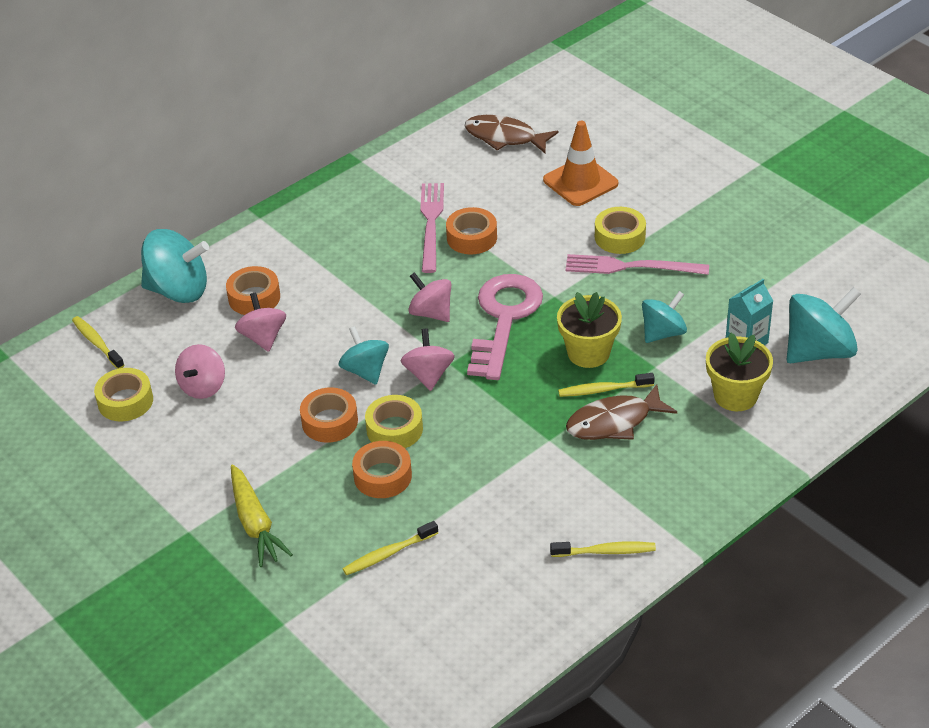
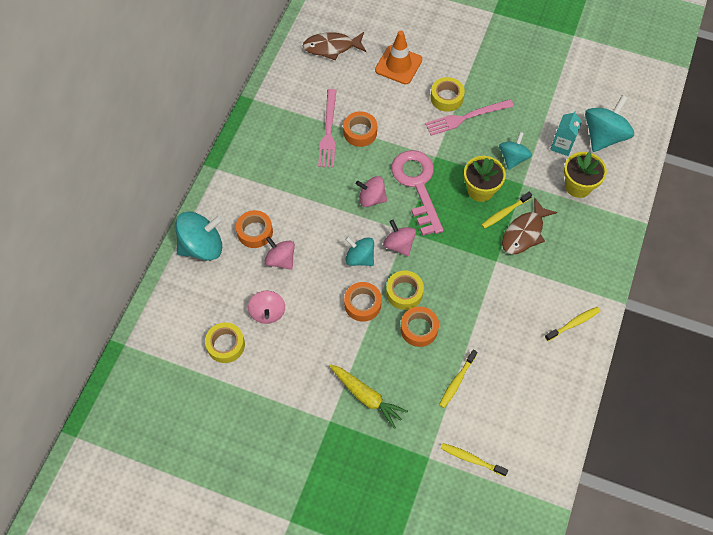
camera: 30 degrees left, 20 degrees up
(97, 343) = (176, 309): yellow toothbrush -> yellow toothbrush (471, 459)
(431, 224) = (328, 131): pink fork -> pink fork turned 150 degrees counterclockwise

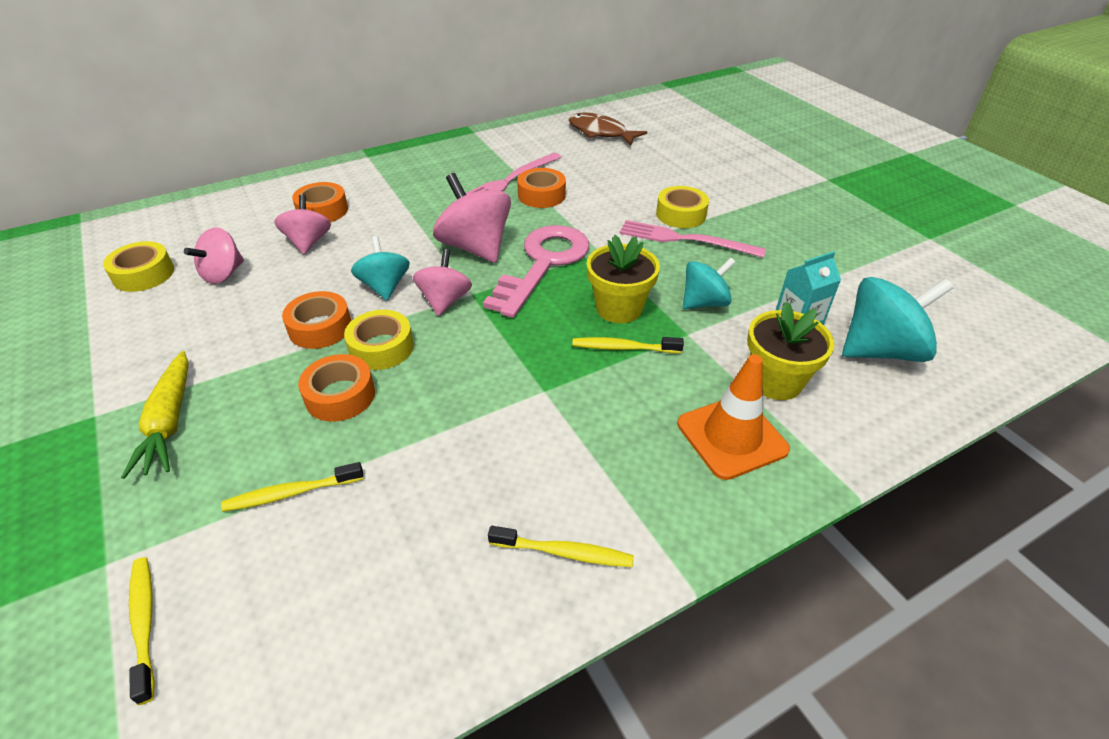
camera: 40 degrees right, 20 degrees down
(202, 246) = (262, 195): turquoise spinning top -> none
(371, 198) = (475, 247): pink spinning top -> pink spinning top, size x1.59
(398, 65) = (656, 170): orange traffic cone -> orange traffic cone (731, 437)
(524, 233) = (625, 385): brown fish -> none

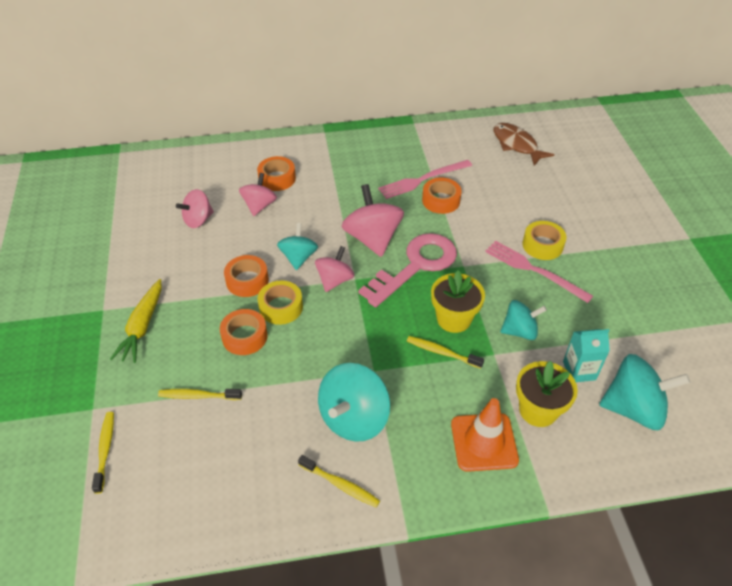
camera: 20 degrees right, 5 degrees up
(144, 274) = (149, 208): yellow tape -> none
(544, 456) = (354, 418): none -> turquoise spinning top

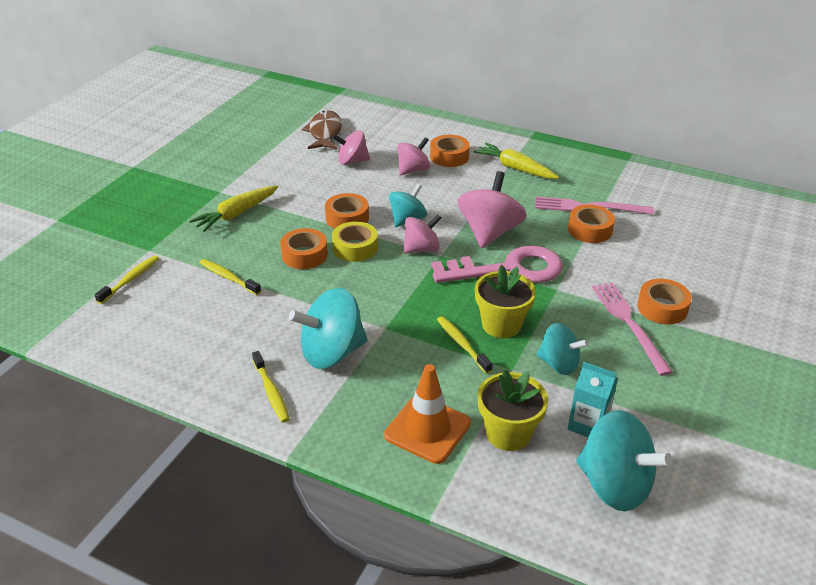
camera: 35 degrees right, 10 degrees down
(339, 167) = (515, 168): none -> yellow carrot
(516, 145) = (725, 216): brown fish -> brown fish (325, 133)
(542, 245) = (662, 308): yellow tape -> orange tape

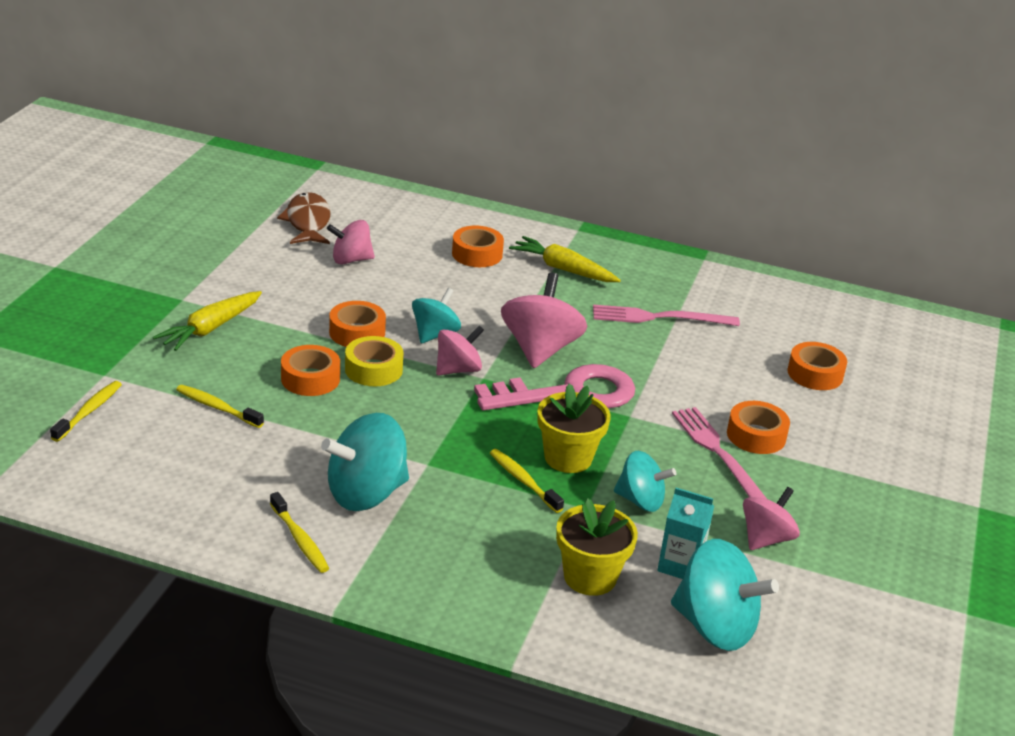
camera: 10 degrees left, 5 degrees down
(413, 170) = (432, 271): pink spinning top -> pink spinning top (766, 538)
(427, 429) = (495, 575): orange traffic cone -> none
(590, 230) = (663, 345): orange tape -> orange tape (815, 374)

